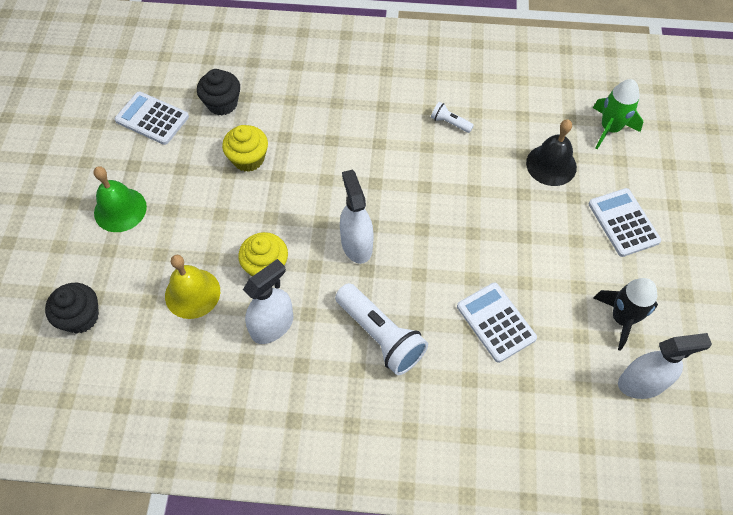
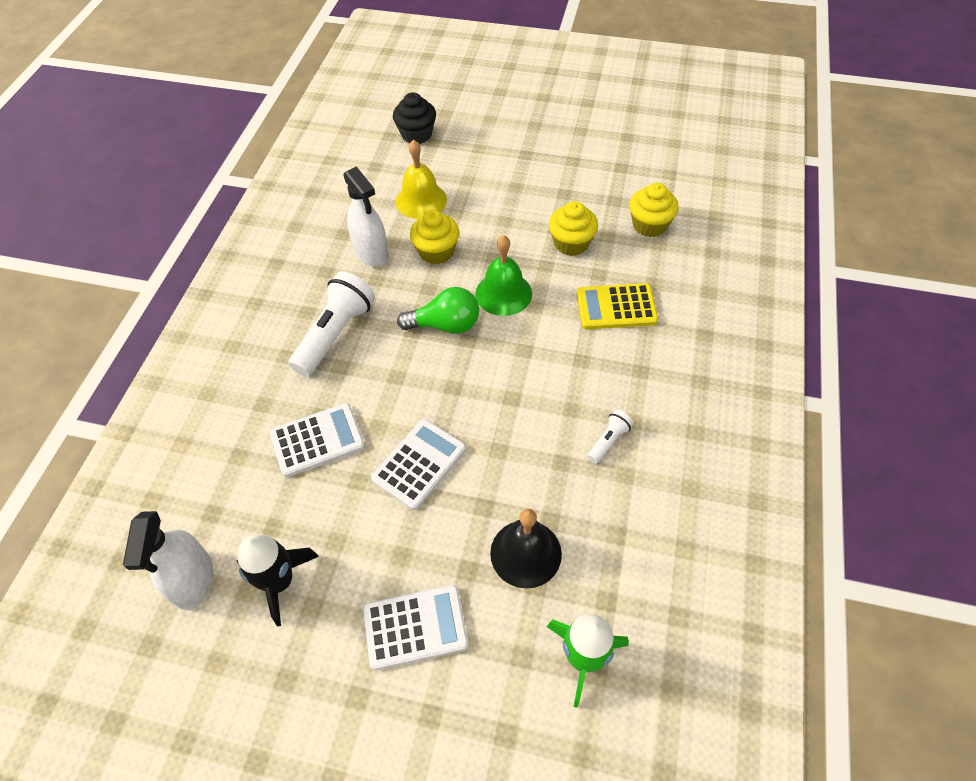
camera: 100 degrees right, 5 degrees down
(120, 209) = (522, 154): green bell -> green bell (503, 293)
(152, 118) = (631, 173): white calculator -> white calculator (419, 464)
(222, 103) = (649, 225): black cupcake -> yellow cupcake
(320, 123) = (616, 307): none -> yellow calculator
(356, 245) = (445, 325): white spray bottle -> green light bulb
(380, 335) = (335, 334): white flashlight -> white flashlight turned 150 degrees clockwise

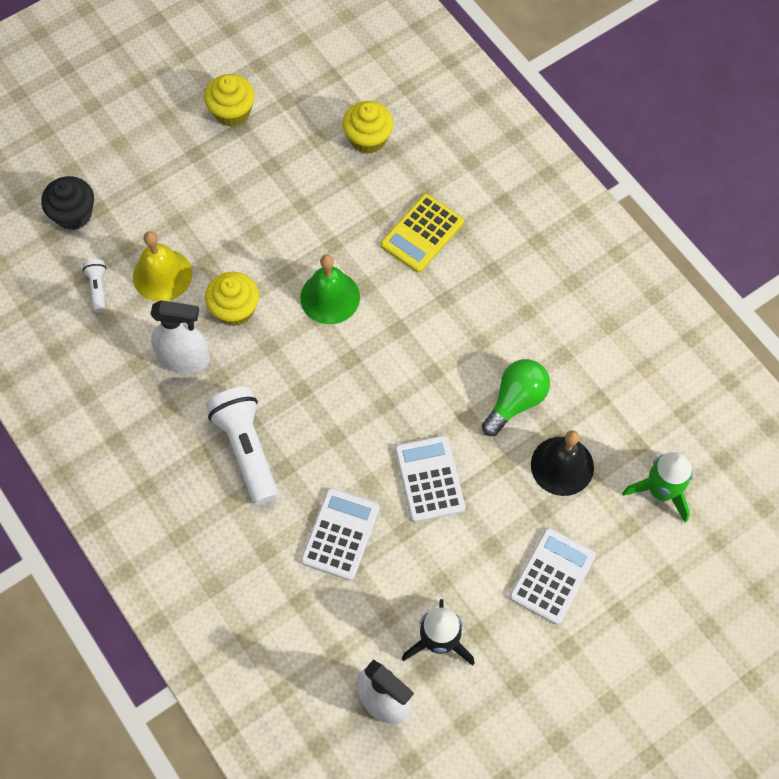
camera: 50 degrees left, 10 degrees up
(445, 325) = (319, 363): green light bulb -> green light bulb (515, 401)
(571, 243) = (329, 208): yellow cupcake -> yellow cupcake (232, 112)
(608, 441) = (527, 341): white flashlight -> white flashlight (98, 288)

